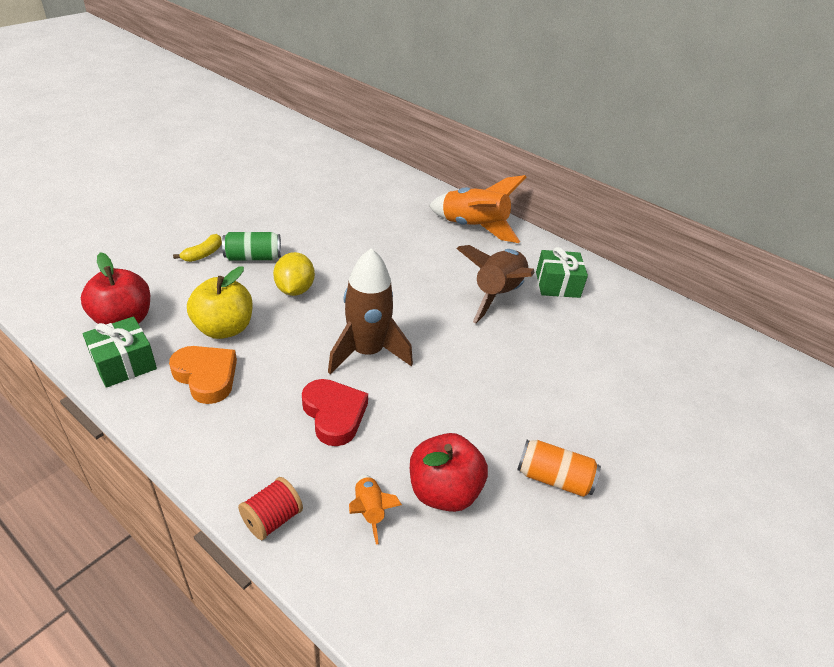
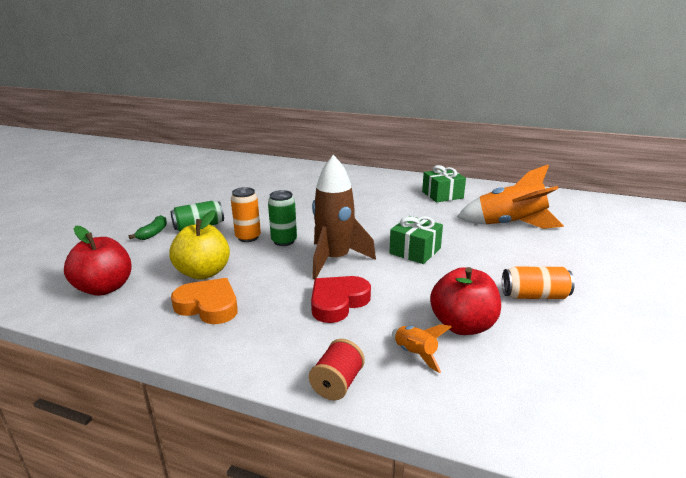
camera: 15 degrees left, 15 degrees down
(124, 363) = (123, 316): green gift -> green gift (415, 251)
(203, 254) = (153, 233): yellow banana -> green banana
(295, 290) = (248, 237): yellow lemon -> orange can
(329, 307) = (284, 241): none -> green can
(334, 414) = (338, 302): red heart -> red heart turned 90 degrees counterclockwise
(473, 227) = (359, 178): orange rocket -> orange rocket (510, 225)
(497, 294) = (405, 208): brown rocket -> none

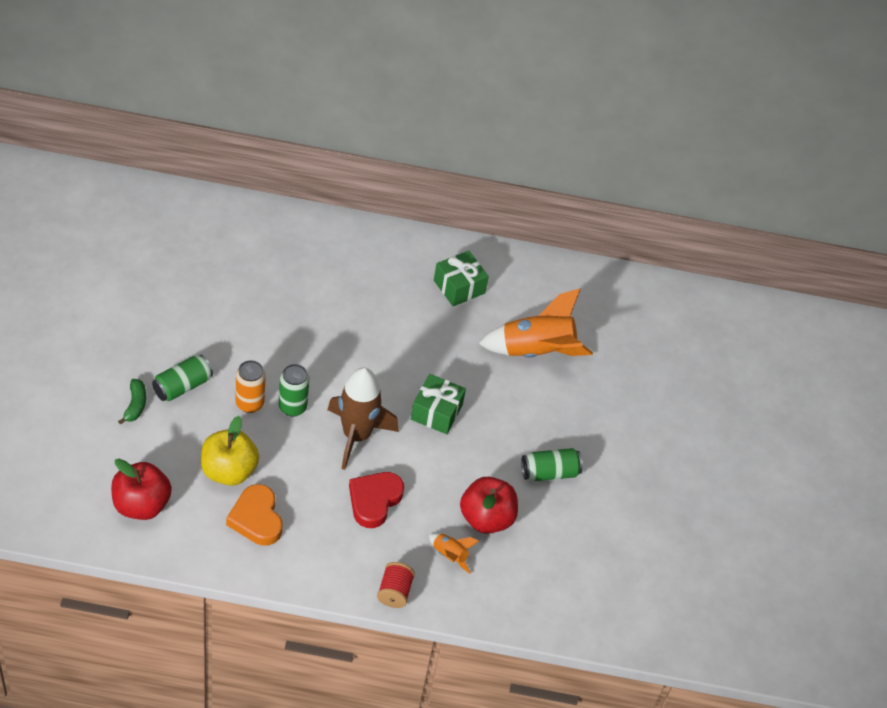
camera: 20 degrees left, 25 degrees up
(208, 306) = (256, 519): orange heart -> orange heart turned 120 degrees counterclockwise
(534, 296) = (549, 472): orange can -> green can

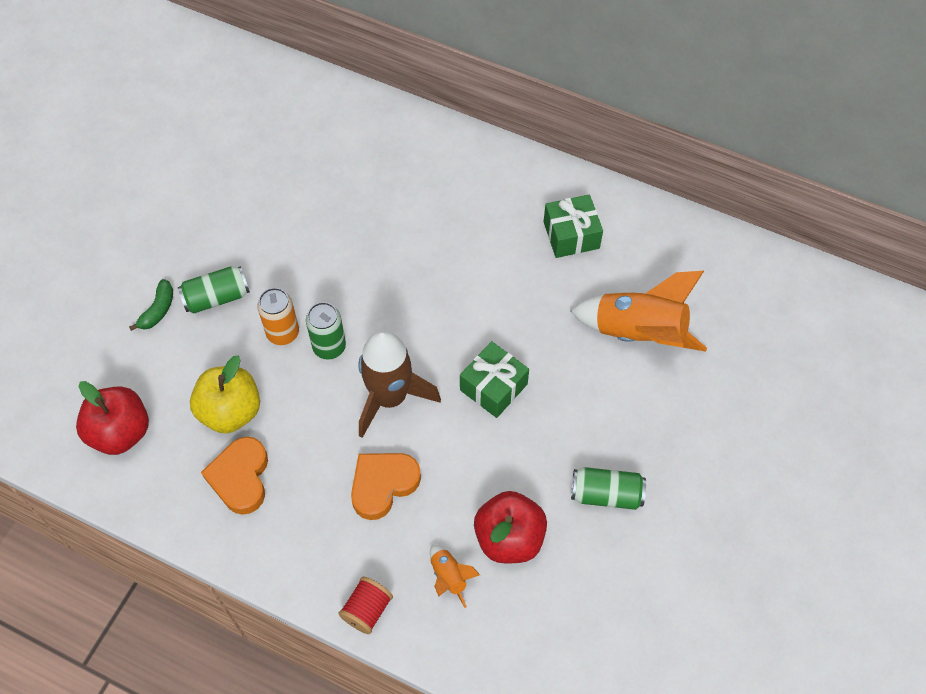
camera: 25 degrees right, 10 degrees up
(374, 501) = (383, 485): red heart -> orange heart

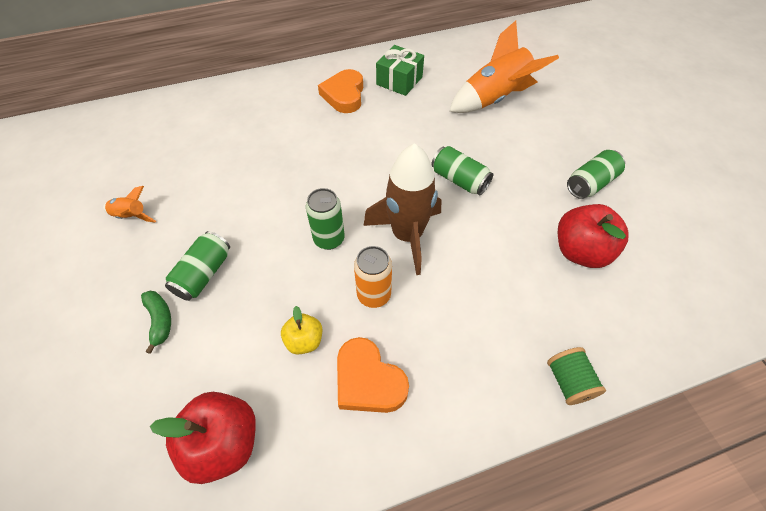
camera: 45 degrees left, 5 degrees down
(230, 411) = (304, 340): yellow apple -> yellow apple, size x0.57
(283, 333) = (284, 257): orange can -> orange can (374, 295)
(367, 610) = (568, 382): red spool -> green spool
(383, 485) = (471, 290): orange heart -> orange heart (344, 95)
(449, 577) = (583, 307): orange rocket -> orange rocket (131, 216)
(493, 387) = (459, 180): green gift -> green can

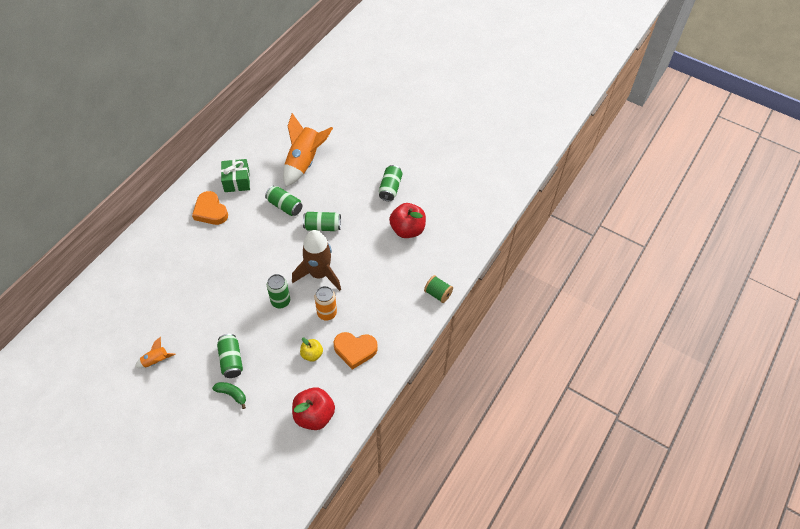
camera: 40 degrees left, 0 degrees up
(431, 132) = (285, 206): none -> green can

